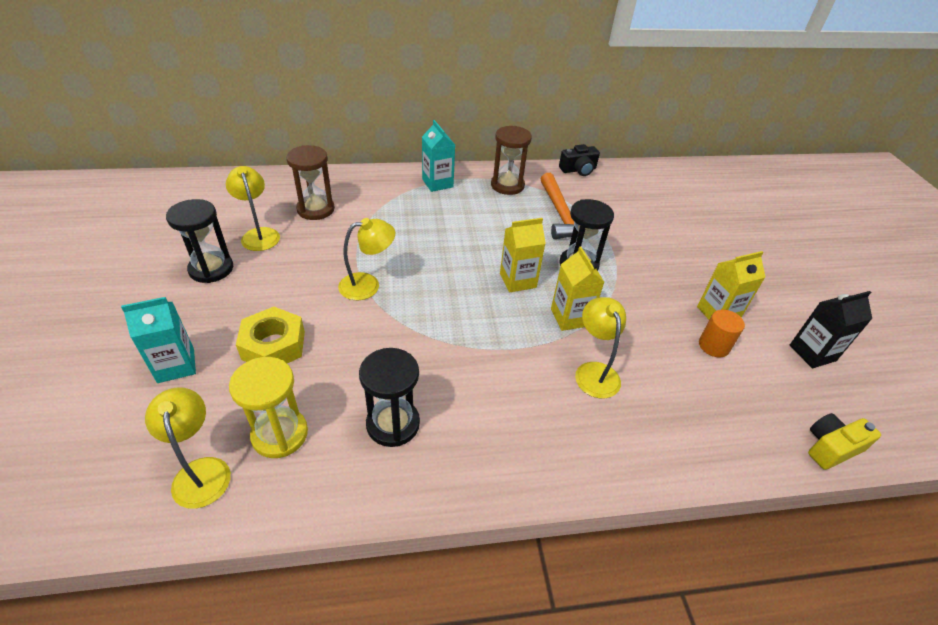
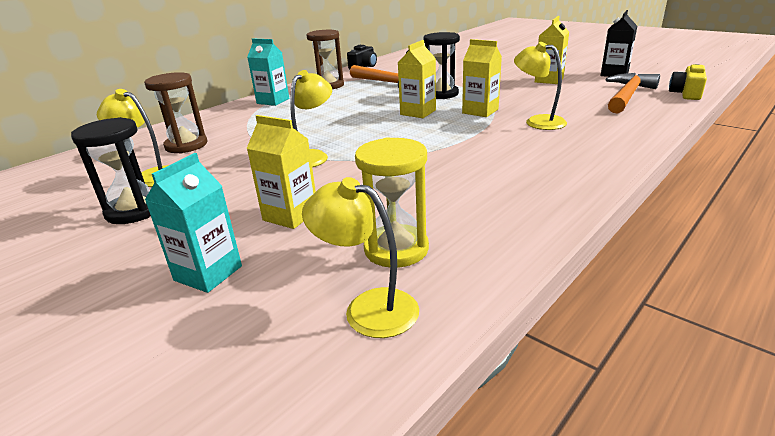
camera: 35 degrees left, 15 degrees down
(273, 345) = (290, 215): yellow nut -> yellow carton
(393, 424) = (470, 197): black hourglass -> none
(713, 346) = (571, 89): orange cylinder -> none
(754, 400) = (627, 96): none -> orange hammer

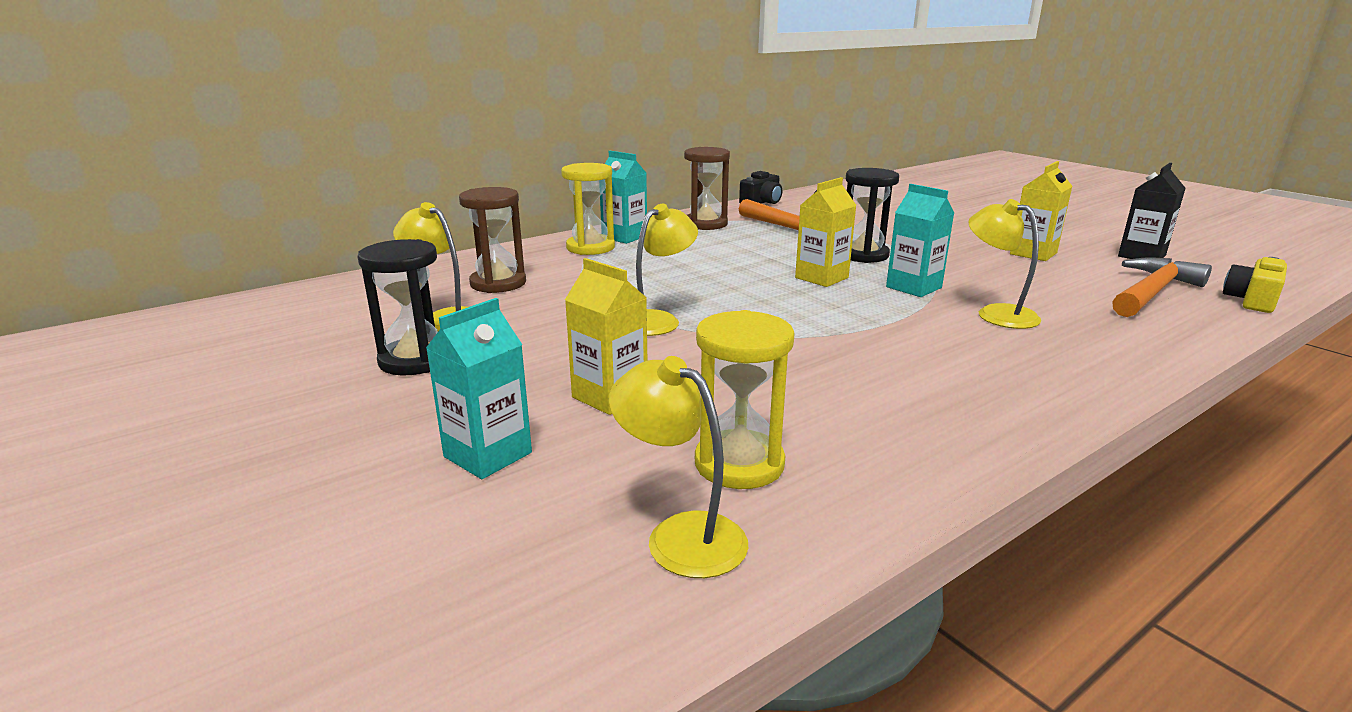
camera: 10 degrees right, 5 degrees down
(250, 111) = (590, 247): none -> yellow hourglass
(480, 111) = (913, 287): yellow carton -> turquoise carton

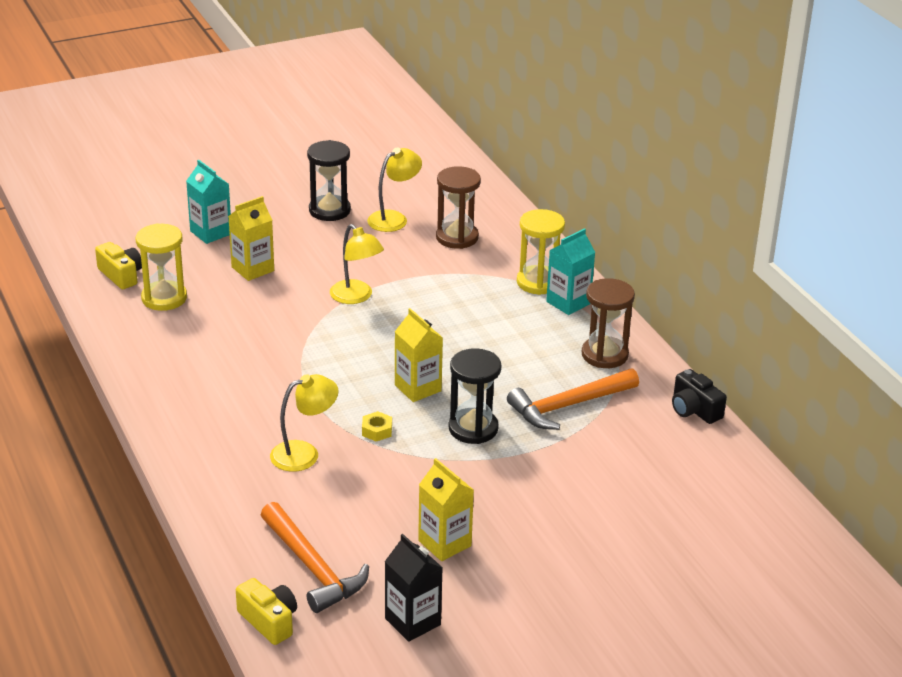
camera: 100 degrees right, 10 degrees up
(680, 535) = (121, 275): yellow lamp -> yellow camera
(913, 287) = (377, 430): turquoise carton -> yellow nut

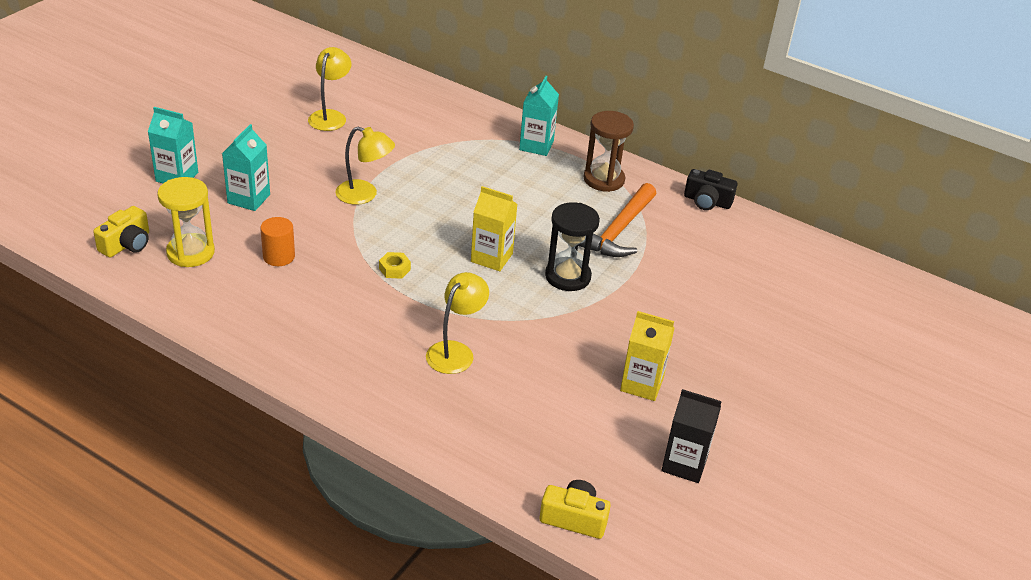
camera: 35 degrees left, 5 degrees up
(121, 275) = (127, 244): yellow camera -> yellow camera turned 105 degrees clockwise
(232, 325) = (279, 256): none -> orange cylinder
(253, 269) = (249, 199): yellow carton -> turquoise carton
(312, 567) = (561, 452): orange hammer -> none
(329, 210) = (267, 125): black hourglass -> none
(377, 430) = (495, 307): yellow nut -> yellow nut (394, 269)
(457, 237) = (398, 117): brown hourglass -> none
(538, 282) = (498, 136): yellow hourglass -> none

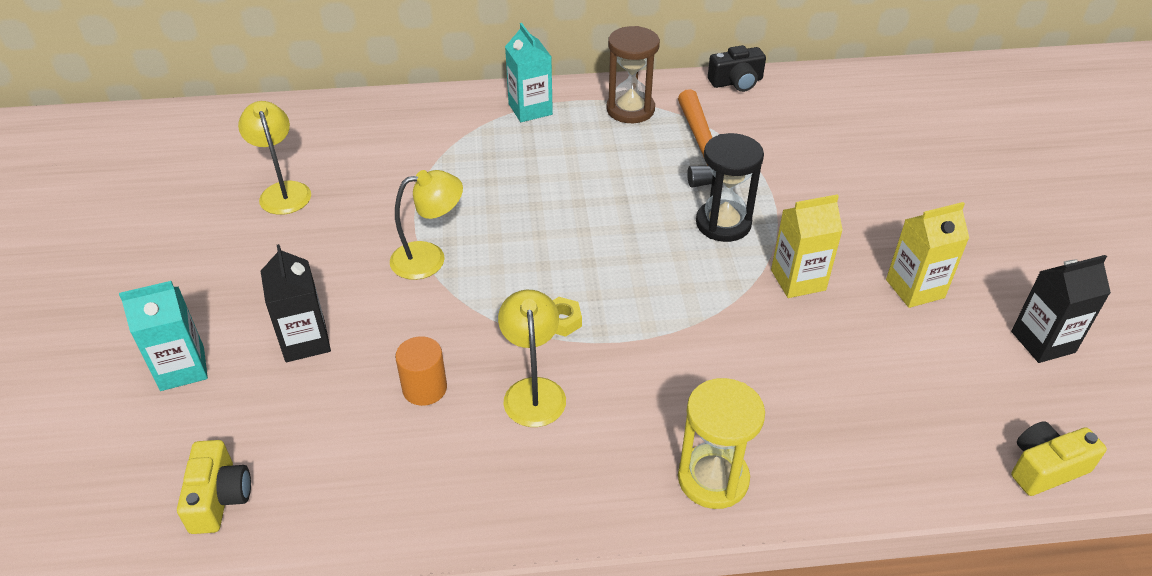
camera: 35 degrees left, 5 degrees up
(190, 253) = (315, 453): yellow hourglass -> yellow hourglass (713, 479)
(249, 199) = (305, 341): turquoise carton -> black carton
(455, 351) = (730, 371): yellow lamp -> yellow lamp (533, 391)
(491, 257) = (635, 248): yellow carton -> yellow carton (798, 280)

